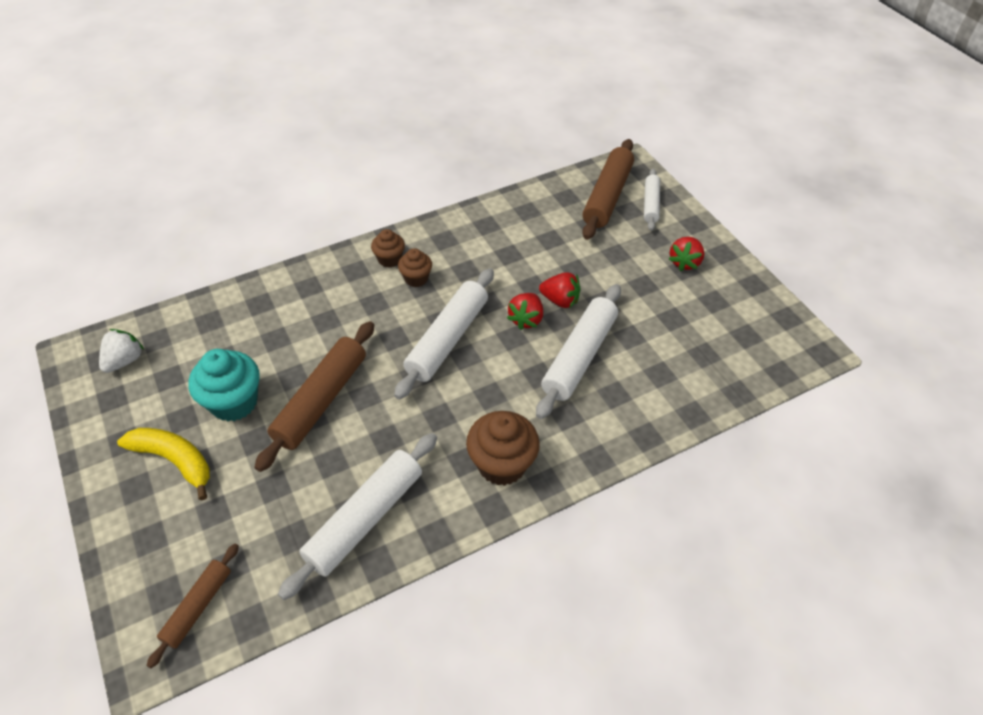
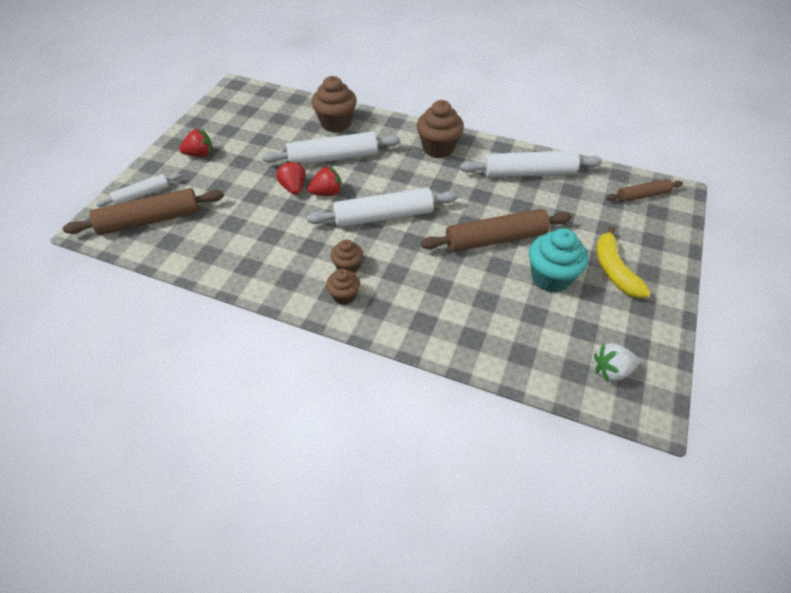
camera: 130 degrees left, 0 degrees up
(646, 399) = (336, 123): none -> brown cupcake

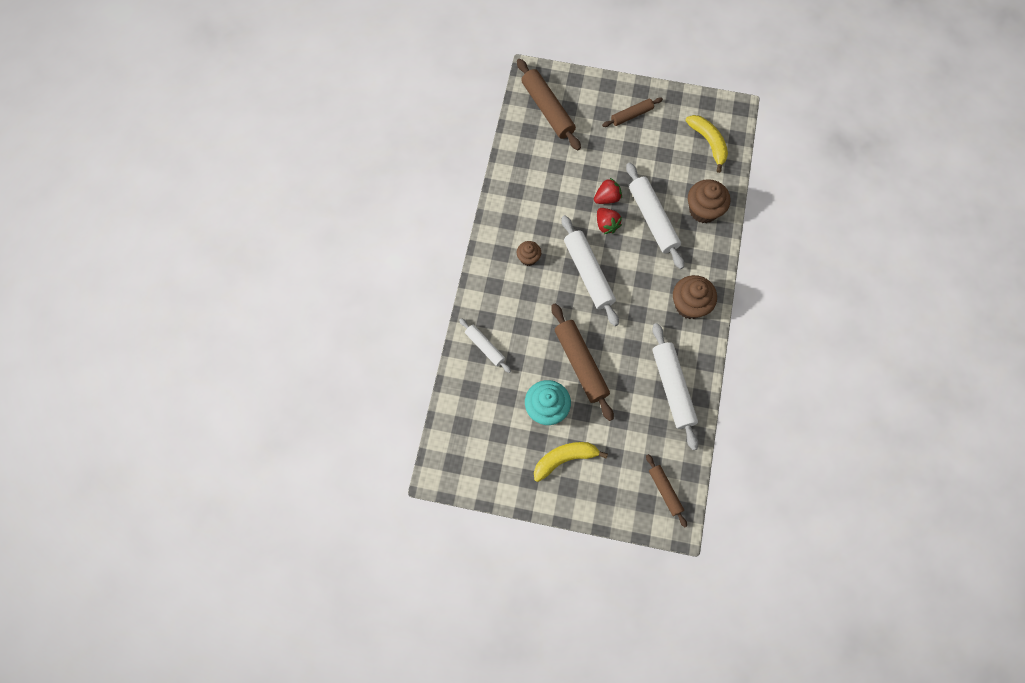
camera: 80 degrees right, 20 degrees up
(142, 195) = (573, 93): white rolling pin -> white rolling pin (485, 347)
(200, 154) = (631, 115): red strawberry -> brown rolling pin
(262, 109) = (708, 143): none -> yellow banana
(344, 296) = (500, 262): brown cupcake -> none
(611, 370) = (466, 451): white strawberry -> none

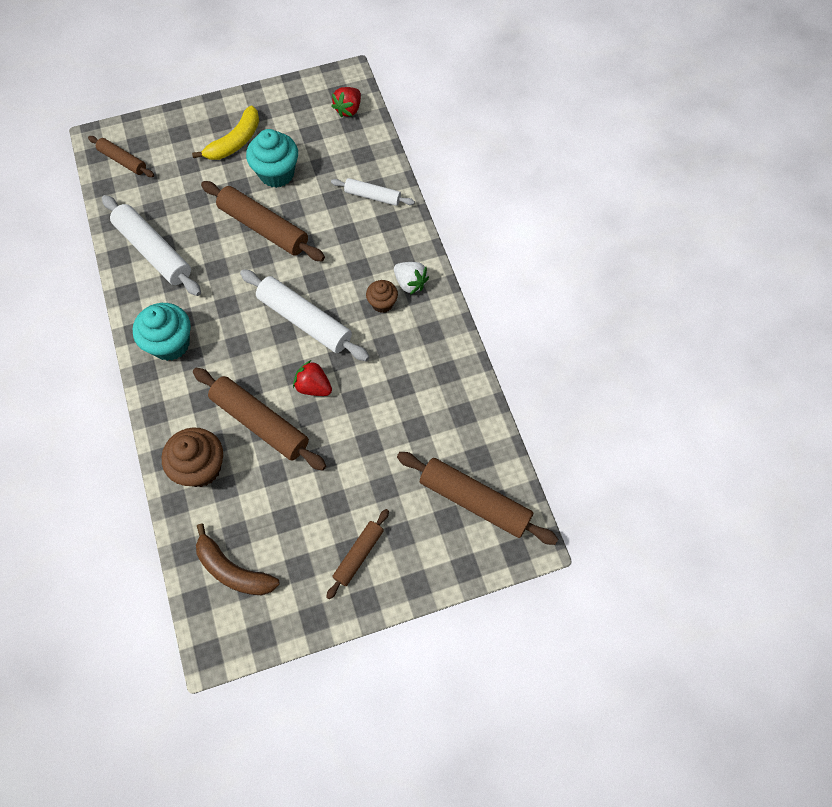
camera: 150 degrees right, 5 degrees down
(500, 262) = (410, 283): none -> white strawberry
(607, 198) = (330, 420): red strawberry -> red strawberry (348, 109)
(653, 219) = (260, 423): white rolling pin -> brown rolling pin
(689, 305) = (170, 344): brown cupcake -> turquoise cupcake
(708, 143) = (233, 570): yellow banana -> brown banana

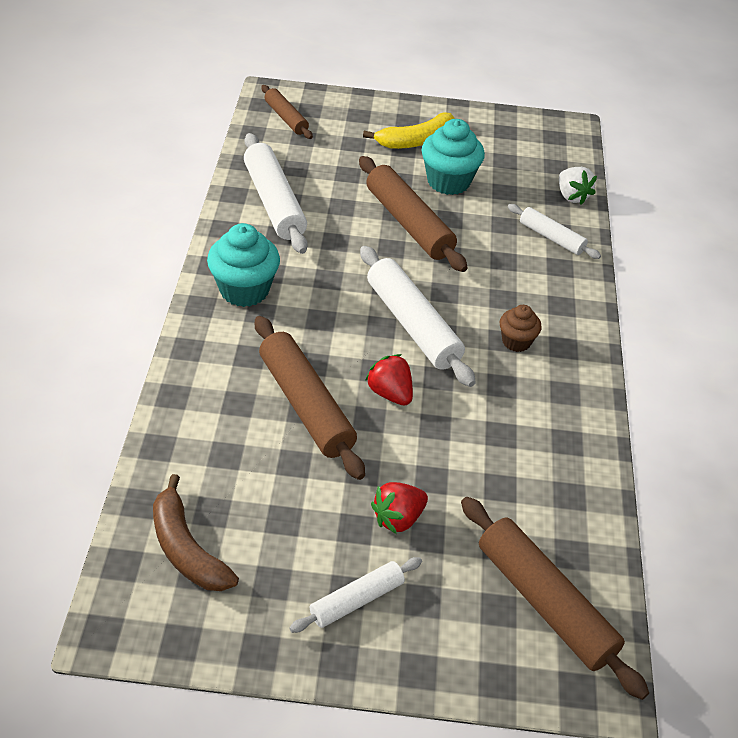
camera: 20 degrees right, 20 degrees down
(201, 467) = (209, 423): brown cupcake -> none
(348, 109) = (558, 154): red strawberry -> red strawberry (398, 518)
(359, 555) = (357, 600): brown rolling pin -> white rolling pin
(410, 283) = (560, 334): white strawberry -> white strawberry (572, 196)

